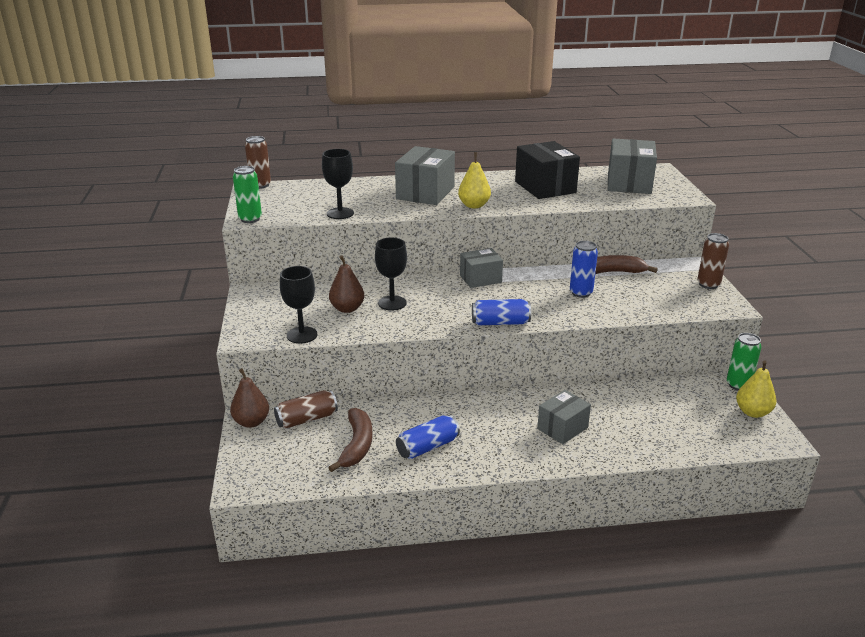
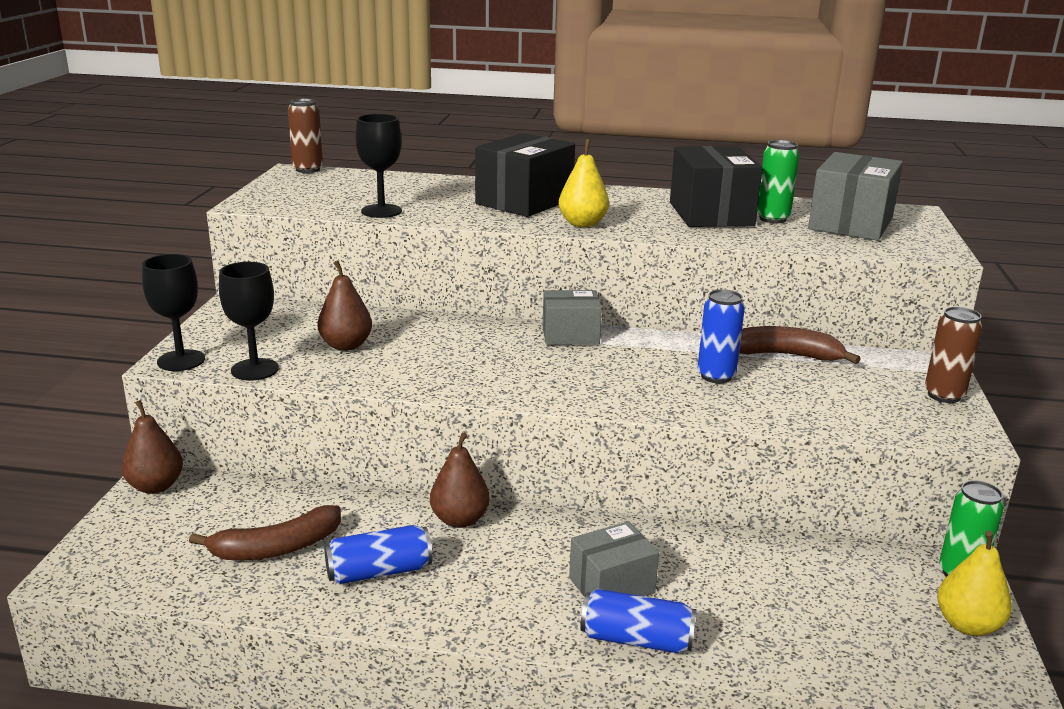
camera: 15 degrees right, 5 degrees down
(250, 219) = (255, 204): green can -> green can (772, 219)
(306, 419) = (233, 496): brown can -> none
(357, 445) = (276, 548): brown banana -> brown banana turned 45 degrees clockwise
(392, 303) = (415, 348): black goblet -> black goblet (181, 360)
(425, 193) = (524, 201): grey box -> black box
(455, 407) = (459, 520): none -> brown pear
(500, 322) = (558, 398): blue can -> blue can (636, 639)

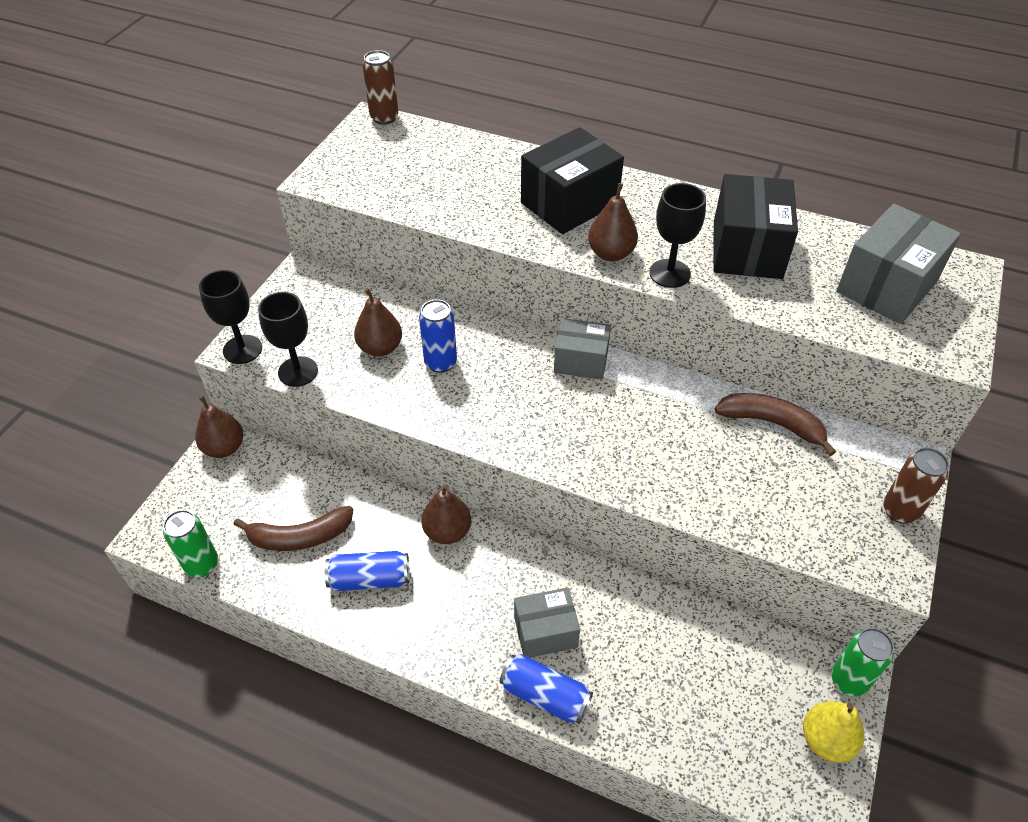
camera: 15 degrees right, 25 degrees up
(381, 211) = (429, 207): black goblet -> black goblet (669, 273)
(582, 224) = (611, 254): yellow pear -> brown pear
(716, 376) = (692, 445): blue can -> blue can (440, 363)
(772, 219) = (807, 267): green can -> green can (202, 565)

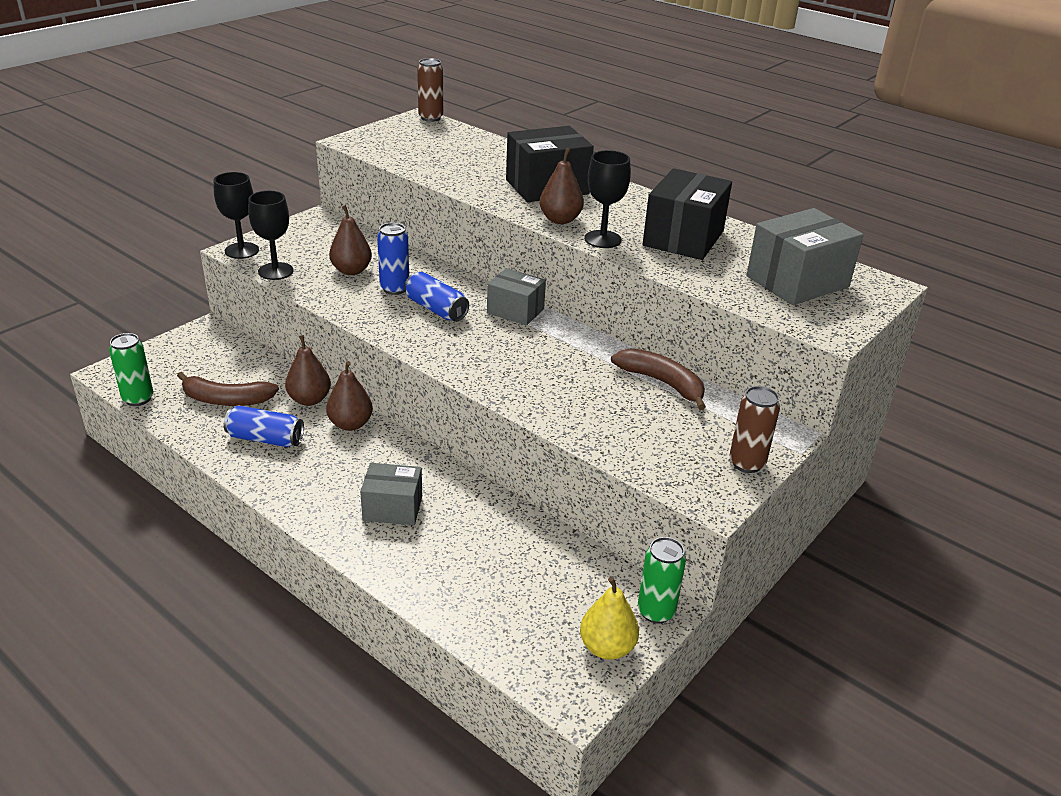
camera: 15 degrees right, 15 degrees down
(224, 448) = (203, 333): brown pear -> brown pear (309, 400)
(545, 695) = (365, 549): blue can -> blue can (436, 309)

